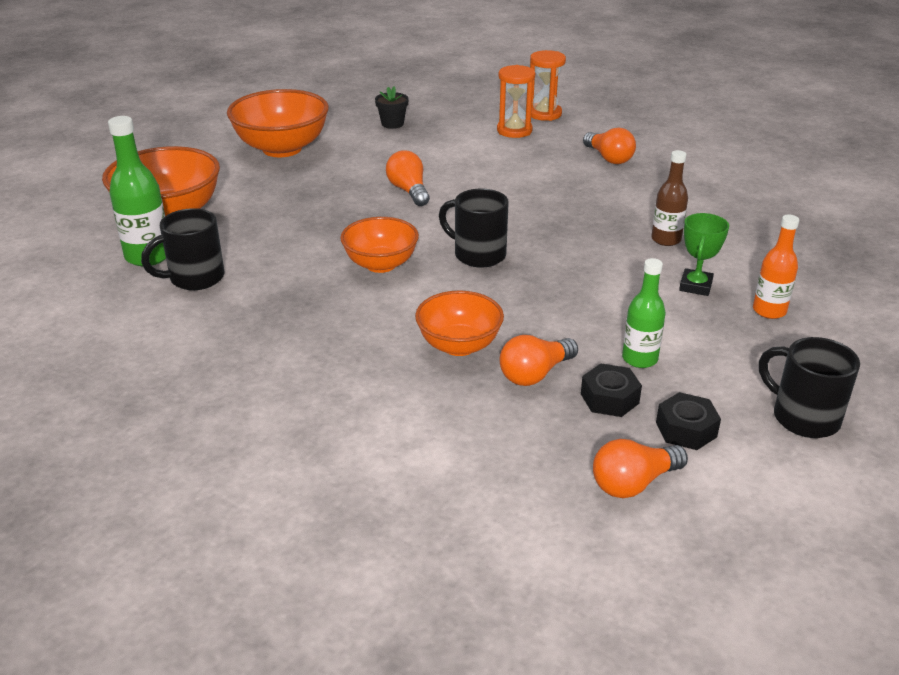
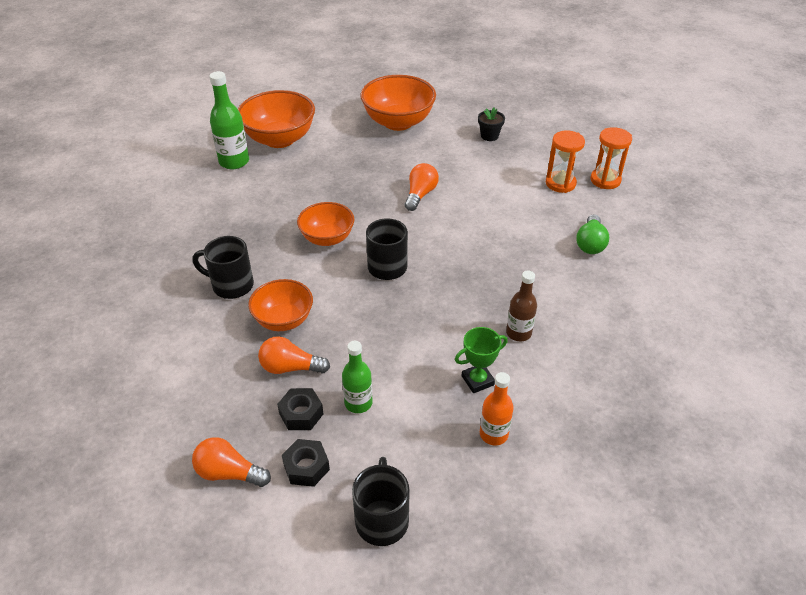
camera: 45 degrees right, 10 degrees up
(195, 278) = (233, 189): black mug -> black mug (231, 285)
(608, 158) = (590, 243): orange light bulb -> green light bulb

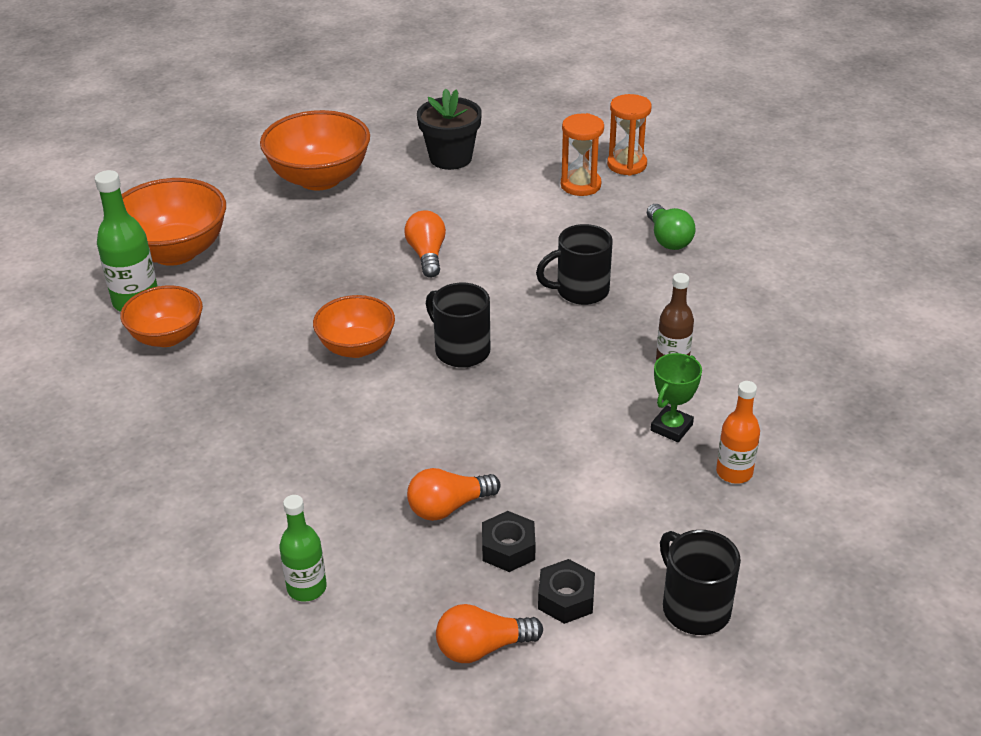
camera: 30 degrees left, 5 degrees down
(231, 285) = (282, 449): black mug -> black mug (580, 291)
(283, 320) = (390, 460): orange bowl -> orange bowl (167, 337)
(358, 403) = (563, 508): green bottle -> green bottle (307, 588)
(489, 136) = (450, 158): black flower pot -> black flower pot, size x1.71

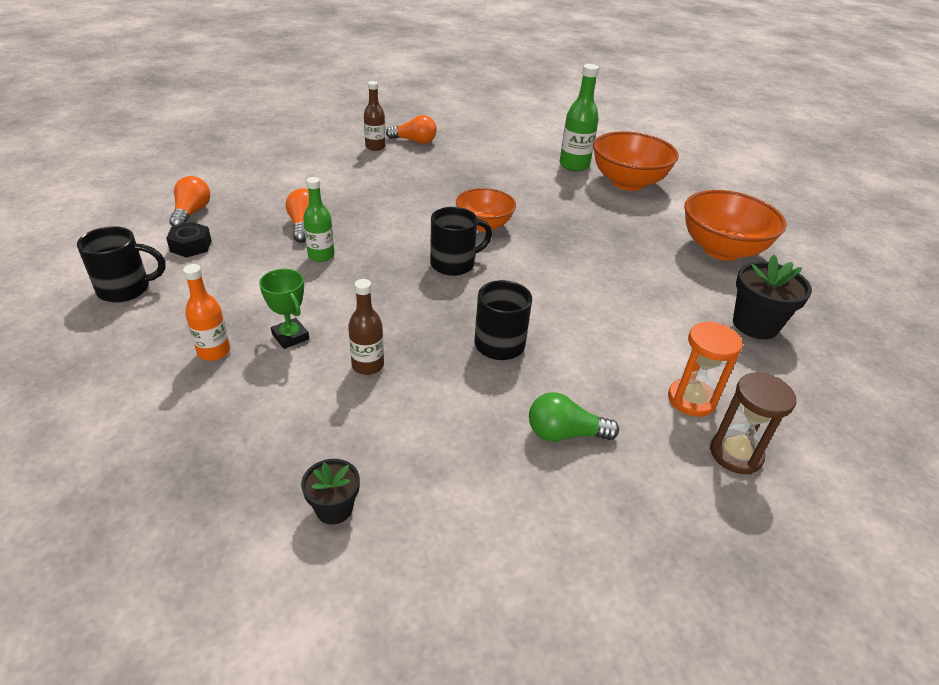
camera: 105 degrees right, 0 degrees up
(145, 524) = (375, 147): none -> brown bottle
(167, 337) = (532, 169): orange bowl -> none
(307, 588) = (288, 176): green bottle -> green bottle (321, 255)
(427, 255) = (588, 276): orange light bulb -> orange light bulb (414, 141)
(508, 549) = (250, 237): black nut -> none
(627, 165) = (735, 454): orange hourglass -> brown hourglass
(831, 329) = (334, 508): none -> black flower pot

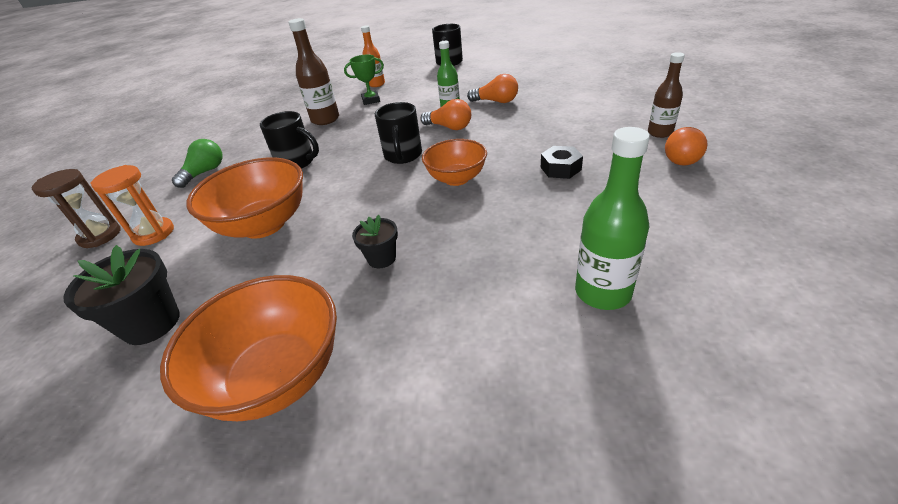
camera: 120 degrees right, 0 degrees up
(191, 213) = (530, 69): orange light bulb -> orange light bulb (449, 127)
(191, 246) = (486, 72): black nut -> black nut (560, 168)
(334, 508) = (250, 111): black flower pot -> black flower pot (381, 258)
(368, 365) = (325, 119): brown bottle -> brown bottle, size x1.50
(627, 182) = (524, 345): orange bowl -> orange bowl (264, 225)

